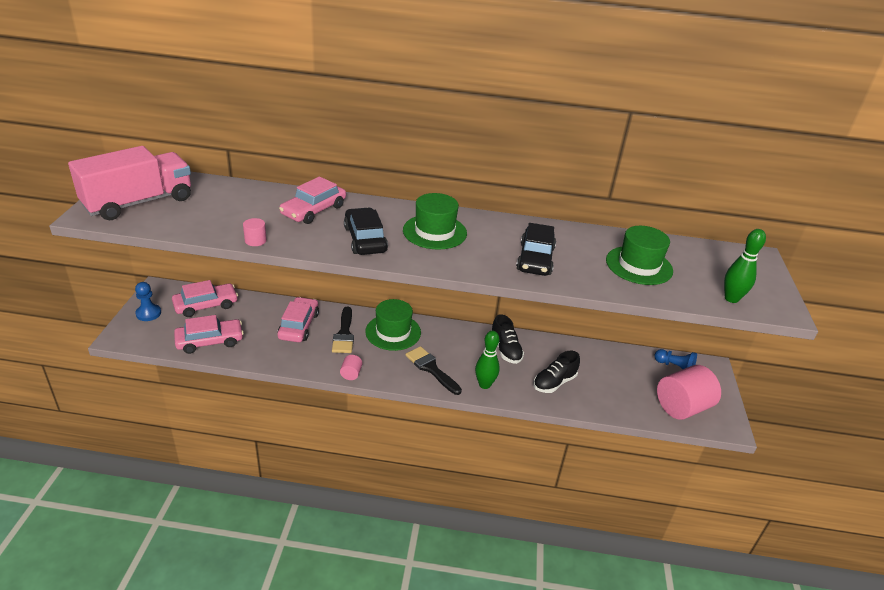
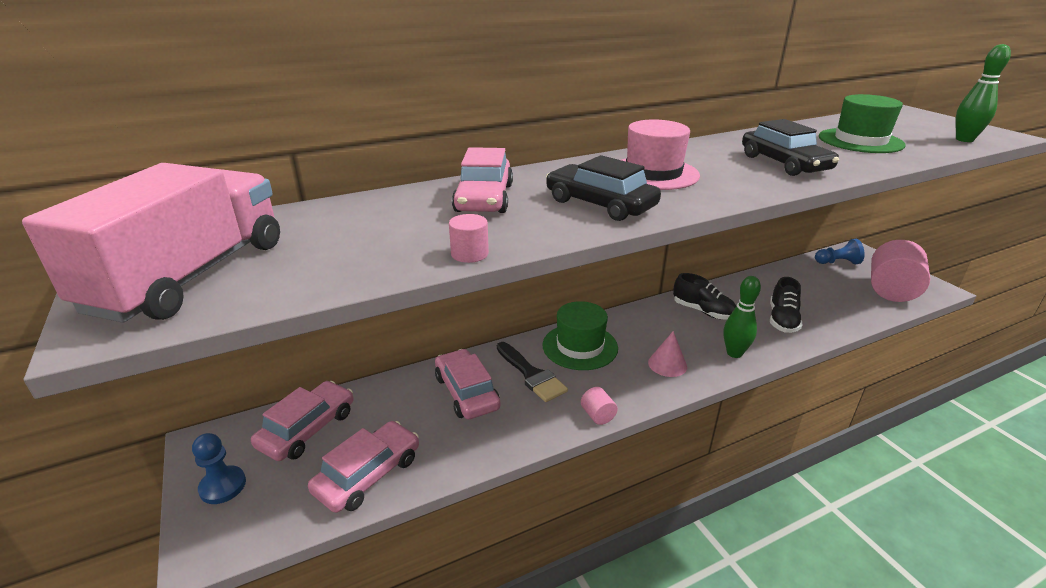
camera: 30 degrees left, 5 degrees down
(431, 369) = (667, 364): black brush -> pink cone
(434, 232) = (653, 173): green hat -> pink hat

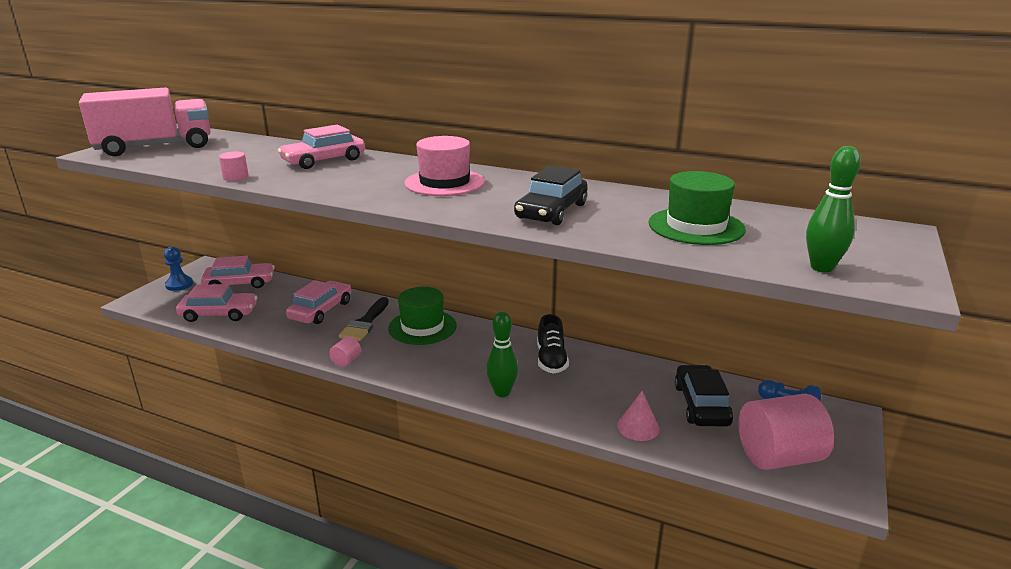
camera: 50 degrees right, 5 degrees down
(600, 204) = (356, 183): black car -> black car (701, 405)
(667, 364) = (444, 367): pink cone -> pink cone (638, 427)
(782, 320) = (598, 402): black shoe -> none

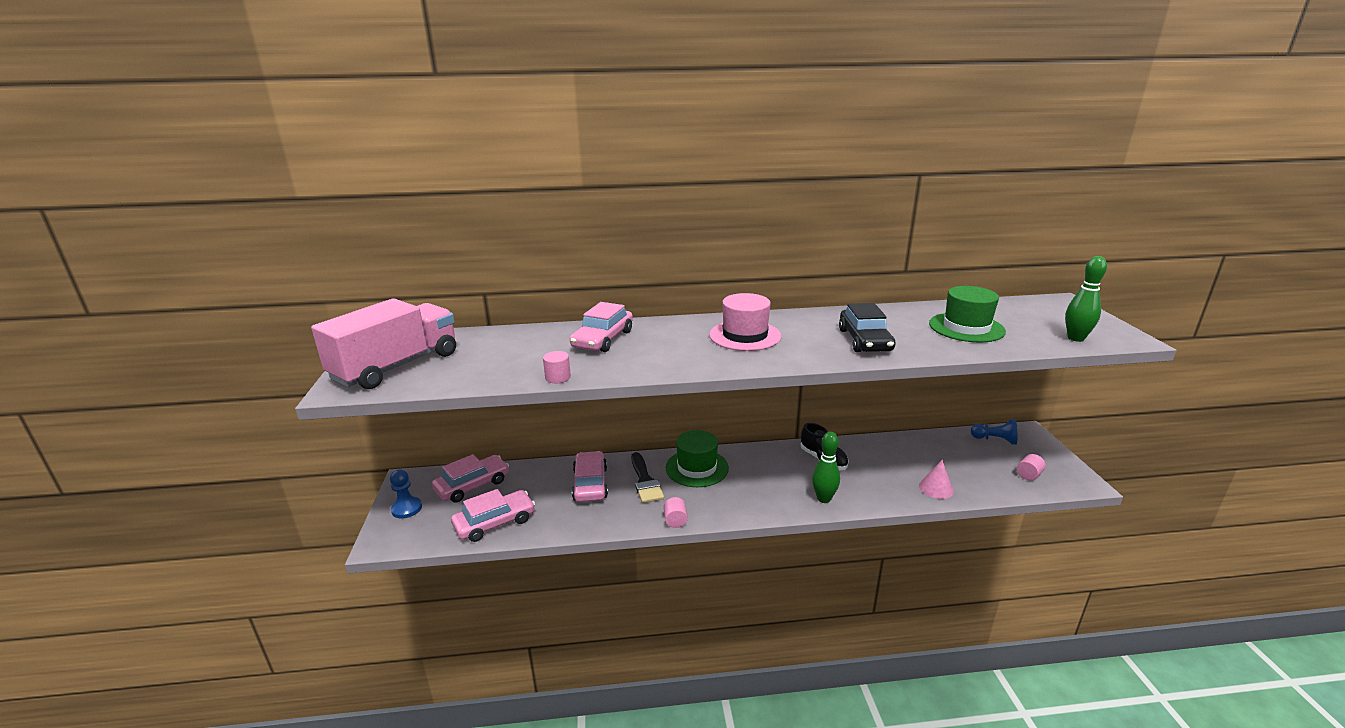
camera: 30 degrees left, 0 degrees up
(701, 405) = (950, 457): black car -> none
(778, 457) = (1028, 475): pink cylinder -> pink cylinder, size x0.43

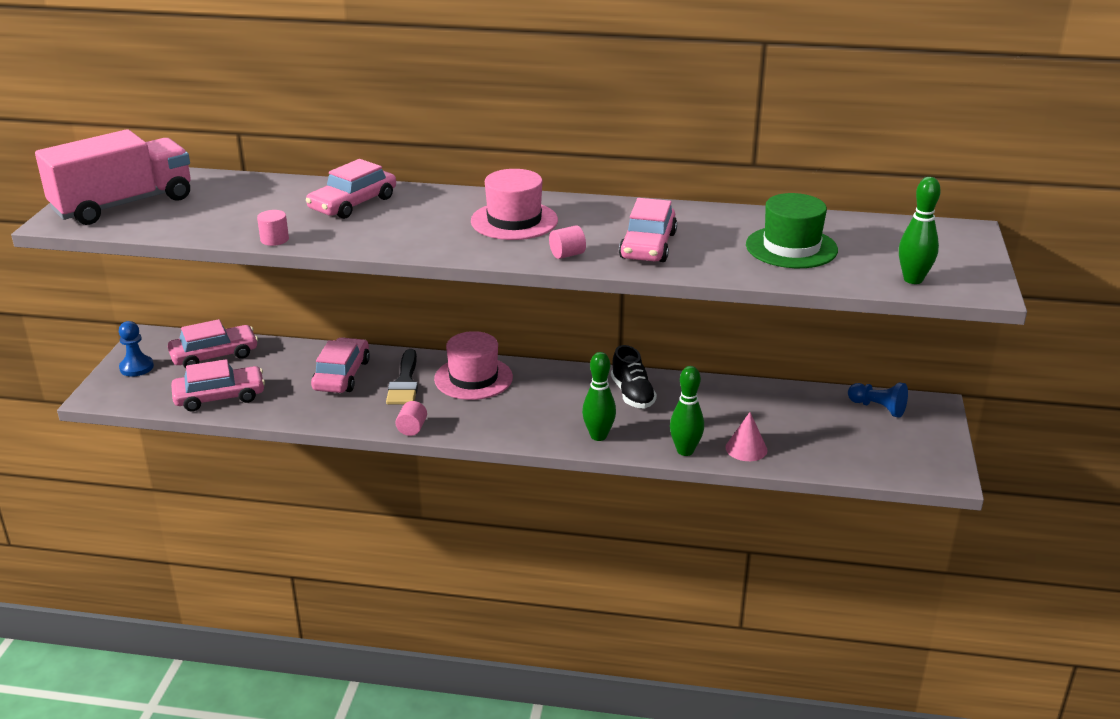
camera: 15 degrees right, 5 degrees up
(697, 468) = (473, 378): green hat -> pink hat
(865, 340) = (648, 246): black car -> pink car
(895, 499) = (685, 451): none -> green bowling pin
(1028, 475) = (881, 455): pink cylinder -> pink cylinder (567, 255)

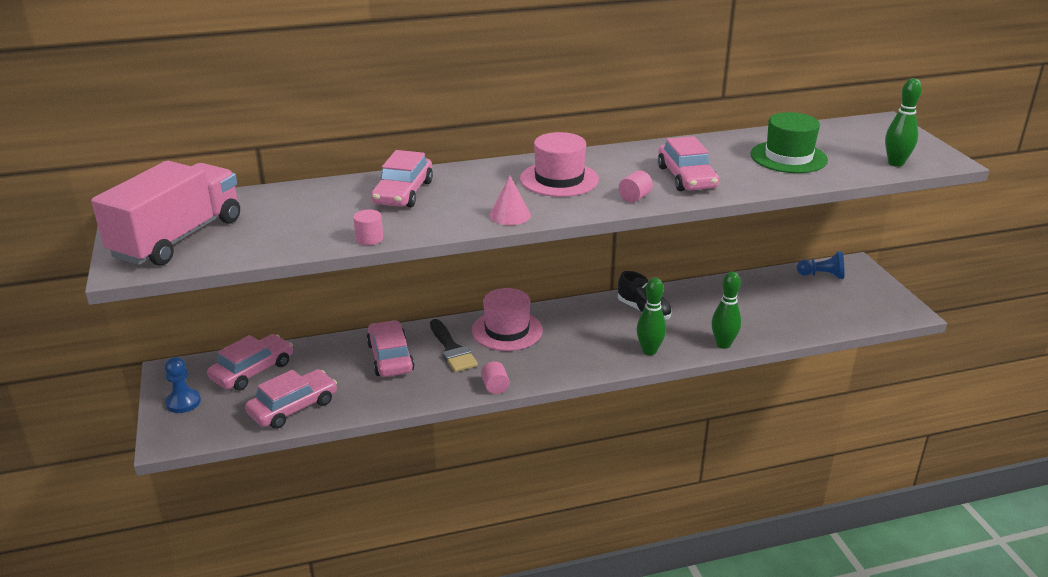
camera: 25 degrees left, 0 degrees up
(746, 448) = (764, 330): pink cone -> pink cone (510, 215)

